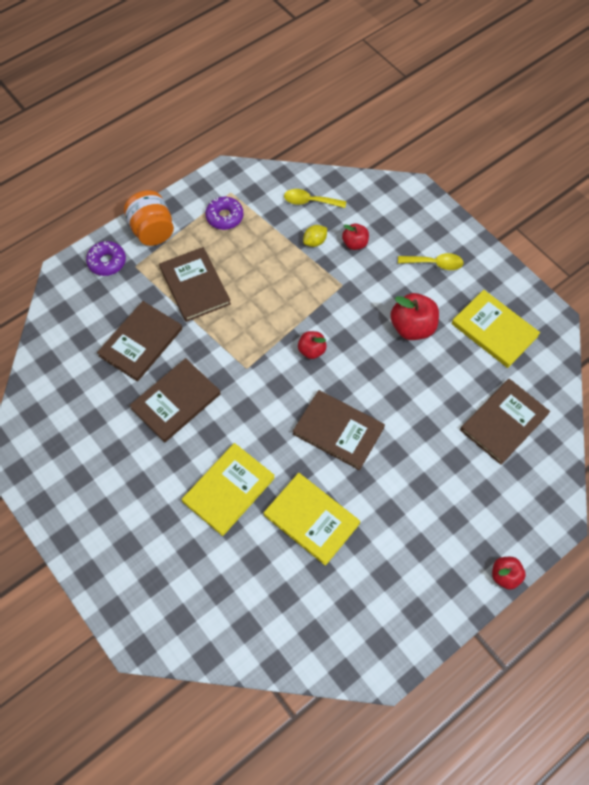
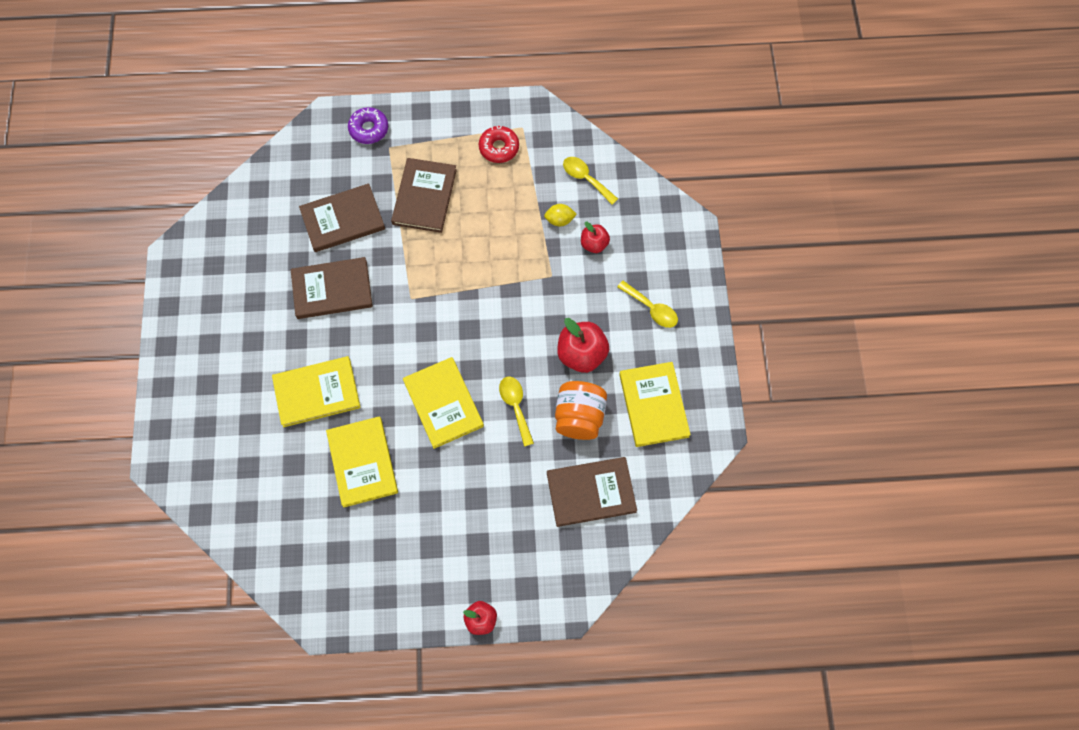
camera: 35 degrees right, 5 degrees up
(152, 230) = (427, 123): orange jar -> orange jar (579, 417)
(224, 217) = (499, 148): purple donut -> red donut
(311, 350) = (477, 318): red apple -> none
(338, 431) = (443, 403): brown book -> yellow book
(395, 396) = (515, 406): none -> yellow spoon

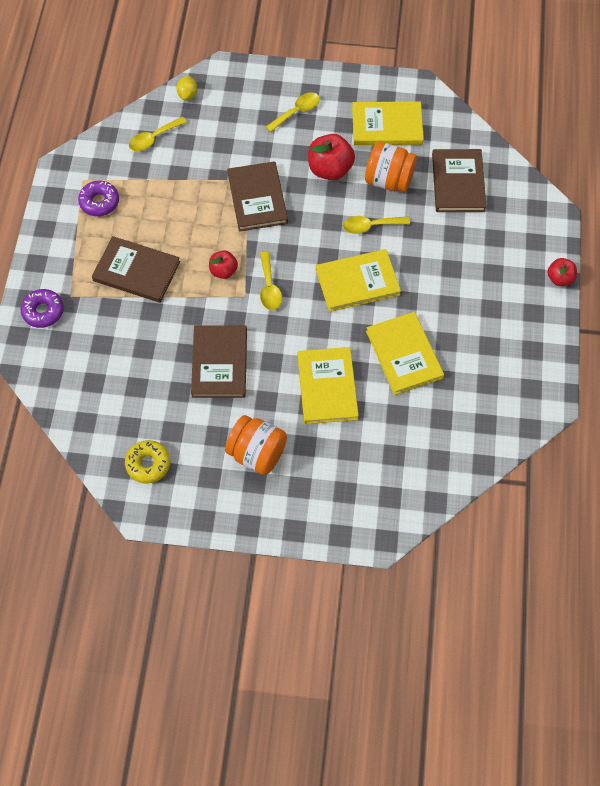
camera: 80 degrees left, 5 degrees down
(220, 249) = (148, 464): none -> yellow donut
(239, 340) = (257, 453): none -> orange jar
(343, 220) = (143, 346): brown book -> brown book (257, 198)
(362, 462) = (404, 354): yellow book -> yellow book turned 75 degrees clockwise
(424, 319) = (269, 287): none -> yellow spoon
(499, 148) = (99, 202): red donut -> purple donut
(559, 220) = (191, 165): yellow lemon -> yellow lemon (187, 95)
(594, 244) = (223, 143): red apple -> red apple (223, 271)

